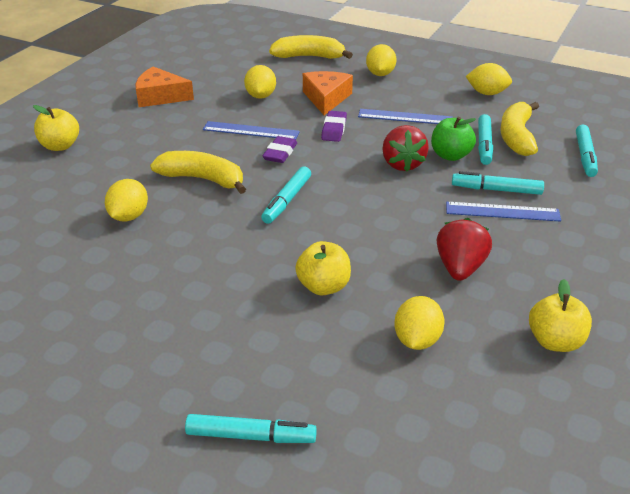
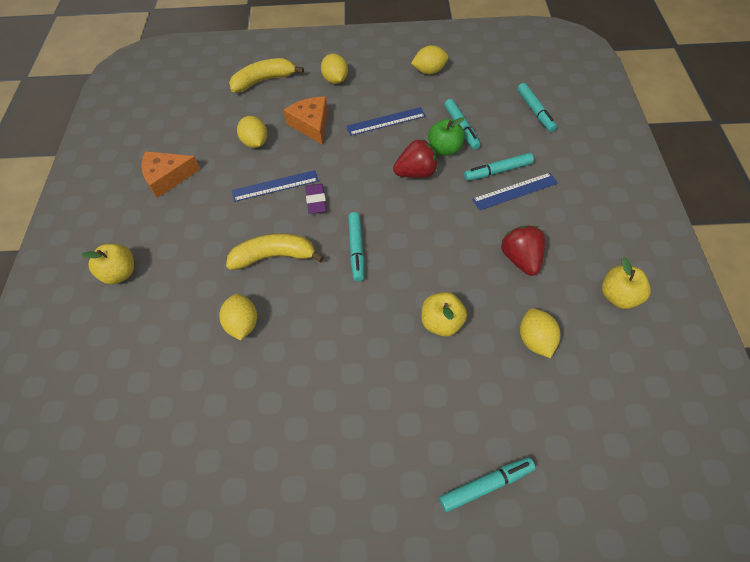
camera: 25 degrees left, 20 degrees up
(334, 129) = (340, 157): purple eraser -> none
(402, 164) = (416, 173): red strawberry -> red strawberry turned 75 degrees counterclockwise
(516, 137) = (478, 110): yellow banana -> none

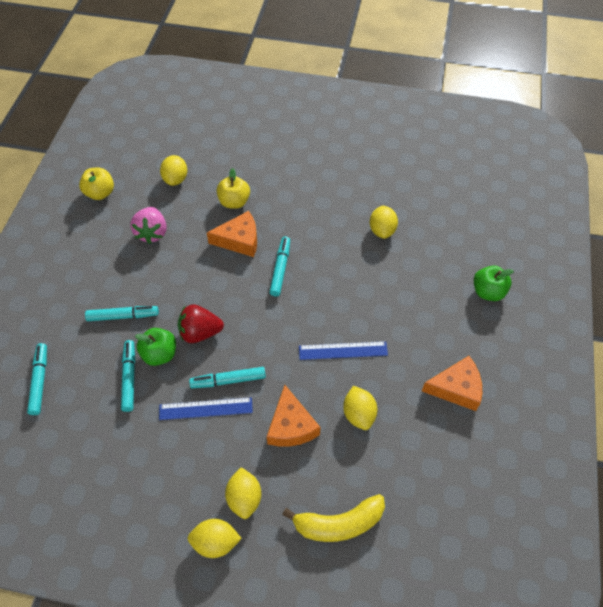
camera: 170 degrees left, 0 degrees up
(120, 273) = (488, 292): yellow apple -> green apple
(274, 256) = (352, 278): yellow banana -> none
(316, 201) = (305, 324): purple eraser -> none
(415, 273) = (239, 240): none -> orange cheese
(429, 71) = (121, 481): yellow lemon -> yellow lemon (215, 542)
(486, 485) = (246, 120): turquoise marker -> turquoise marker (228, 380)
(515, 191) = (120, 292): blue ruler -> none
(521, 259) = (152, 233): red strawberry -> pink strawberry

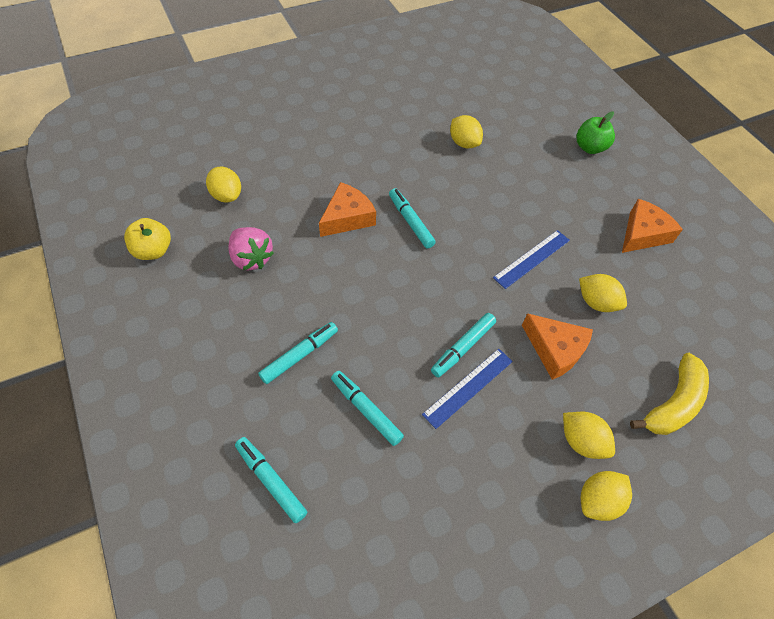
camera: 40 degrees left, 0 degrees up
(160, 354) = (374, 367): green apple -> none
(200, 332) = (393, 322): red strawberry -> none
(234, 202) = (308, 186): yellow apple -> none

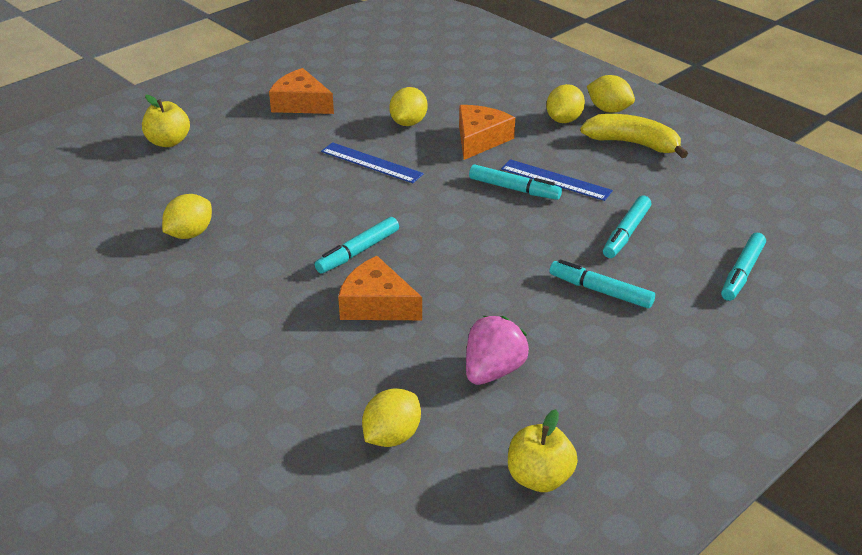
camera: 105 degrees left, 20 degrees down
(590, 148) = (168, 142): green apple -> yellow apple
(673, 403) = (495, 83): yellow banana -> yellow banana (633, 144)

